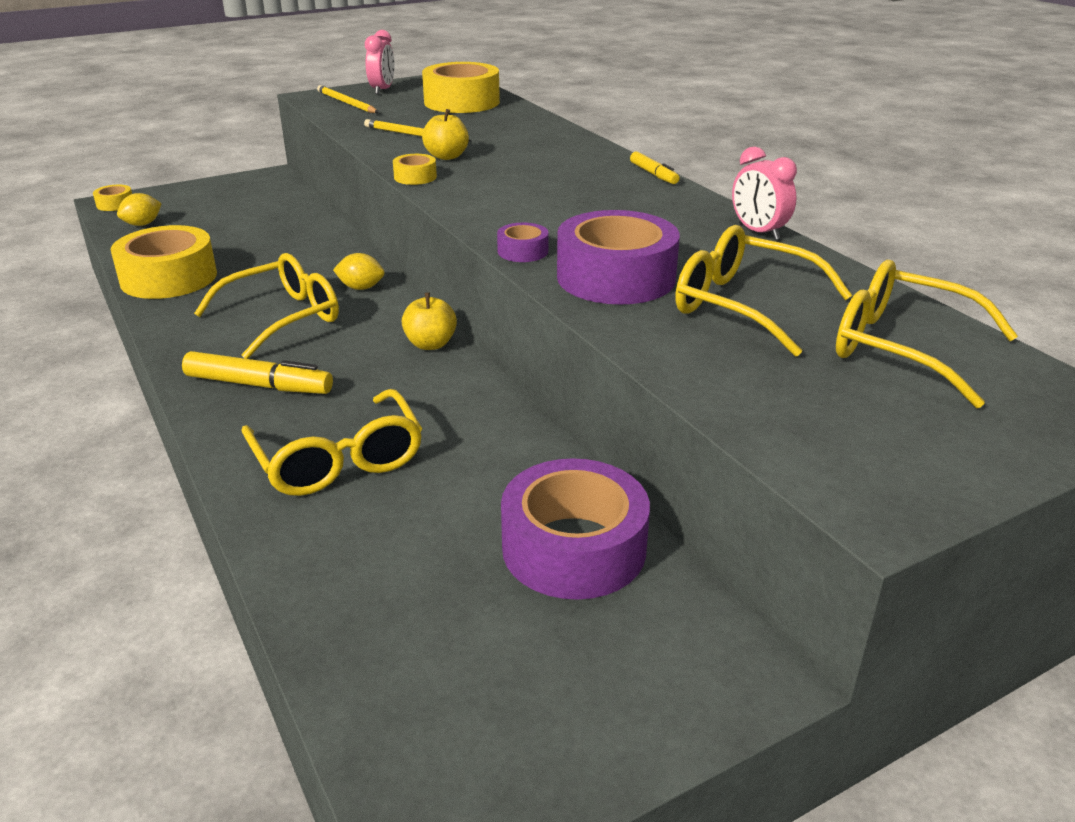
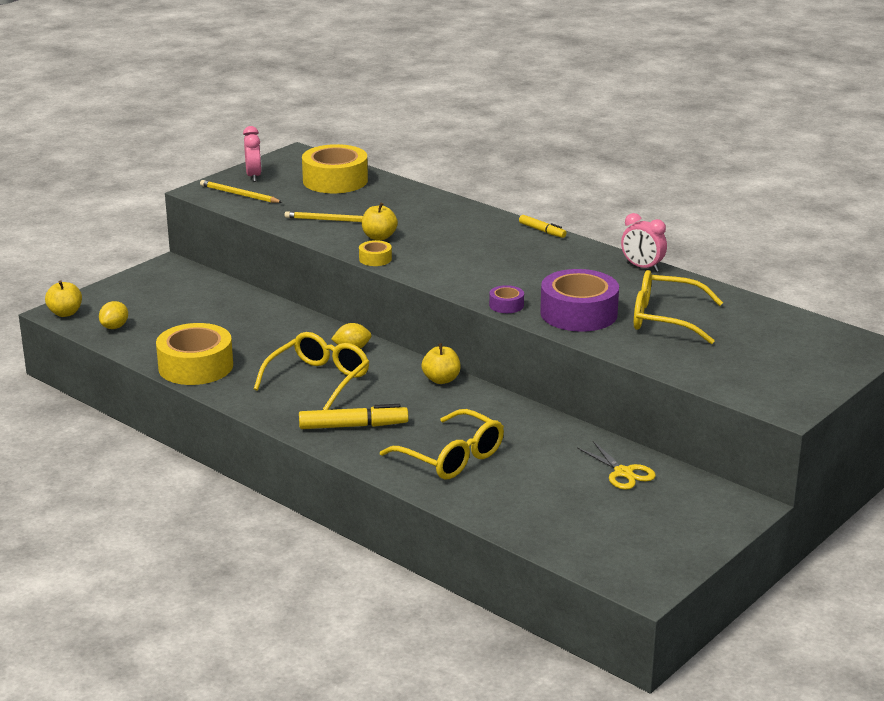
camera: 20 degrees left, 5 degrees down
(115, 204) = (65, 313): yellow tape -> yellow apple
(574, 548) = (623, 473): purple tape -> yellow scissors
(901, 347) = (762, 329): yellow glasses -> none

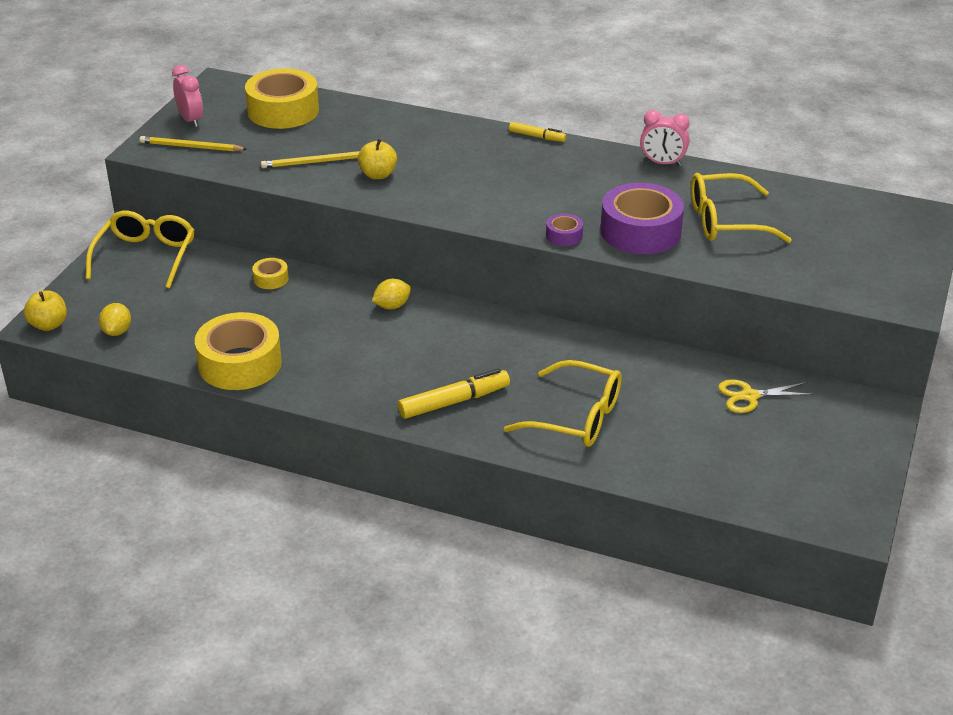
camera: 20 degrees left, 10 degrees up
(319, 380) = (382, 352): yellow glasses -> yellow glasses (146, 256)
(375, 259) = (392, 203): yellow tape -> yellow tape (271, 279)
(441, 380) = (506, 324): yellow apple -> none
(623, 473) = (749, 396): yellow scissors -> yellow scissors turned 135 degrees clockwise

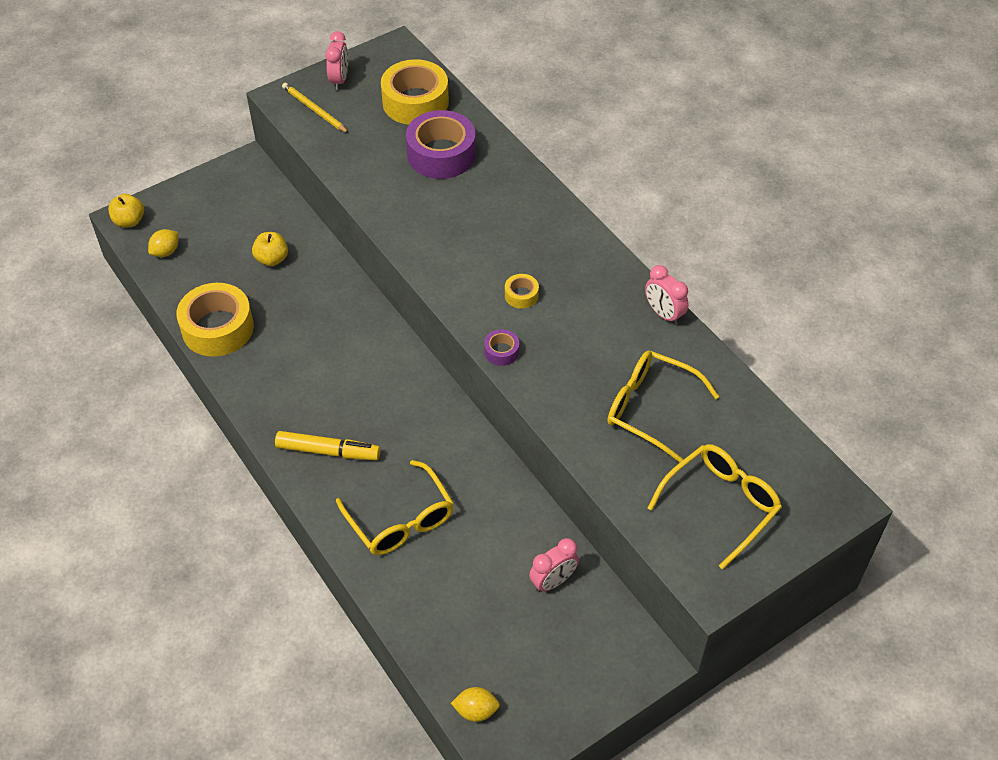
camera: 35 degrees right, 15 degrees up
(146, 256) = (244, 188): yellow glasses -> yellow glasses (721, 504)
(271, 279) = (309, 256): yellow tape -> yellow tape (521, 295)
(315, 162) = (388, 171): yellow pencil -> none
(378, 175) = (422, 209): yellow apple -> yellow apple (272, 259)
(392, 306) = (369, 331): yellow lemon -> yellow lemon (476, 710)
(537, 137) = (587, 229): yellow marker -> none
(640, 231) = (567, 381): purple tape -> purple tape (441, 154)
(749, 396) = (553, 581): yellow scissors -> pink clock

